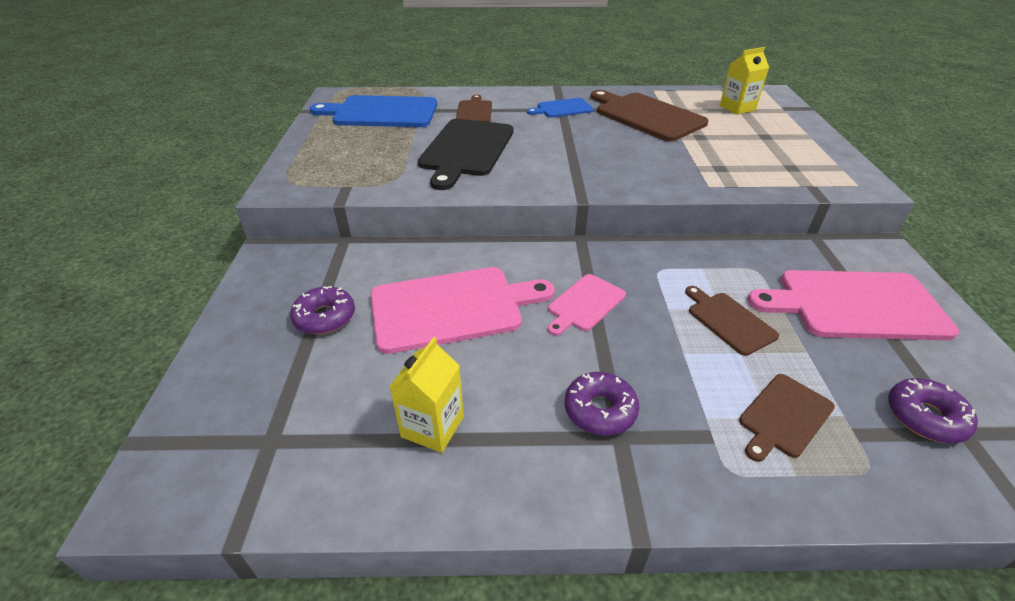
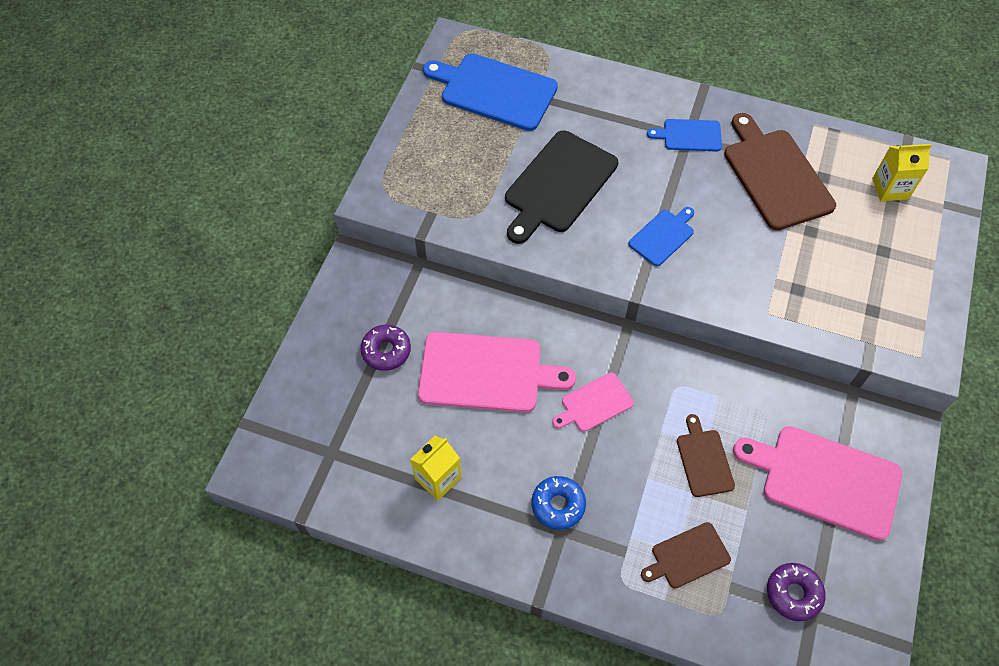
camera: 20 degrees right, 20 degrees up
(474, 111) = (592, 114): brown cutting board -> none
(580, 161) = (663, 236): none -> blue cutting board
(600, 410) = (558, 505): purple donut -> blue donut

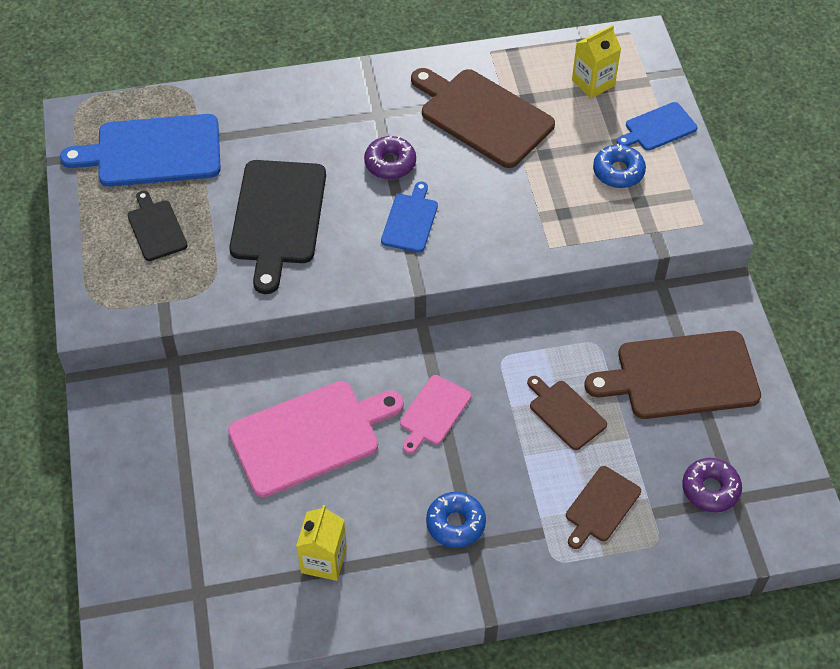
camera: 30 degrees left, 5 degrees down
(386, 351) = (193, 466): purple donut -> purple donut (390, 163)
(461, 152) = (156, 228): none -> black cutting board
(689, 135) = (378, 113): blue cutting board -> blue cutting board (658, 128)
(825, 480) = (681, 376): pink cutting board -> brown cutting board
(868, 275) = (618, 172): none -> blue donut

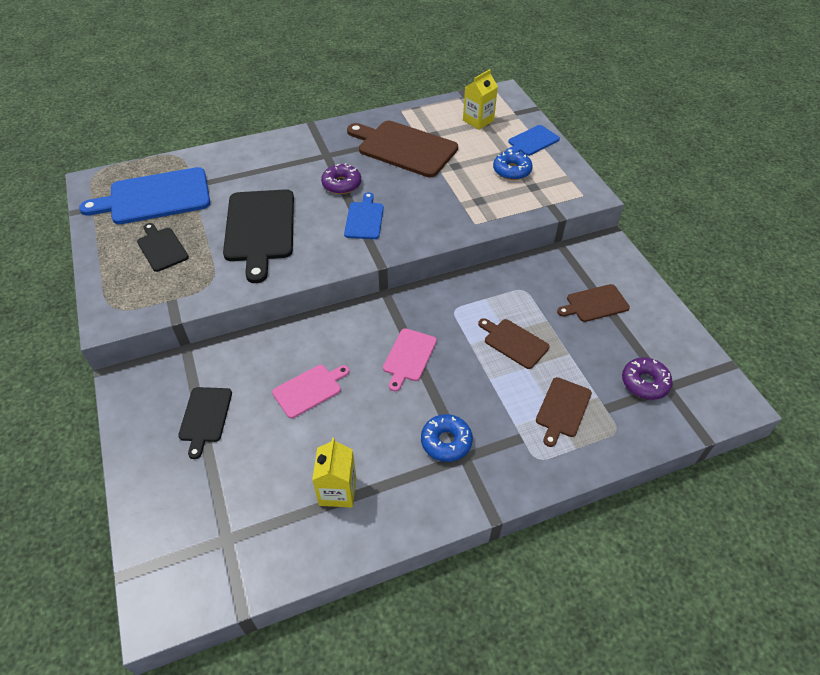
camera: 10 degrees left, 5 degrees down
(188, 451) = (205, 417): none -> black cutting board
(310, 436) = (309, 389): pink cutting board -> pink cutting board, size x0.53
(681, 376) = (595, 304): brown cutting board -> brown cutting board, size x0.53

